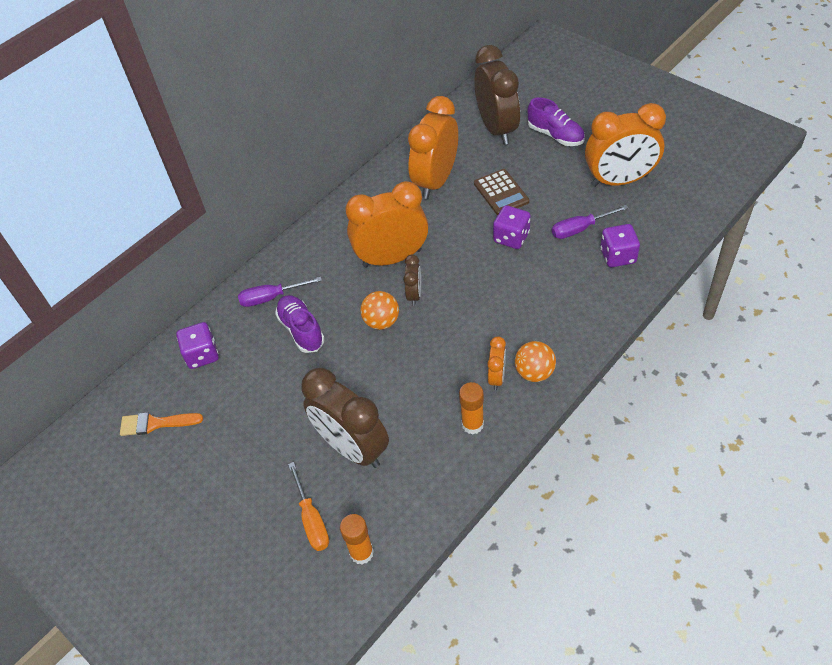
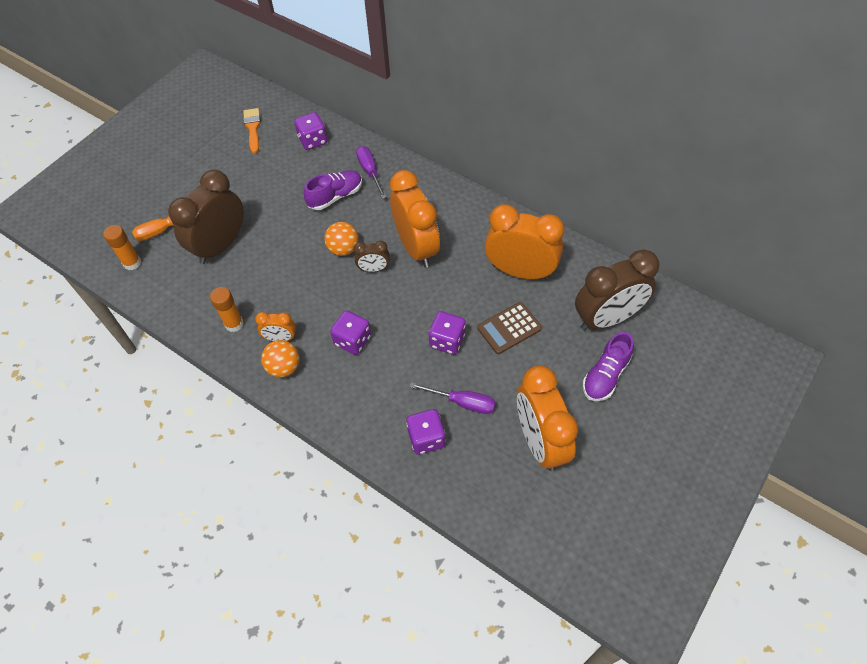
camera: 80 degrees right, 5 degrees up
(505, 312) = (353, 340): none -> purple dice
(580, 229) = (463, 402): purple screwdriver -> purple screwdriver turned 135 degrees clockwise

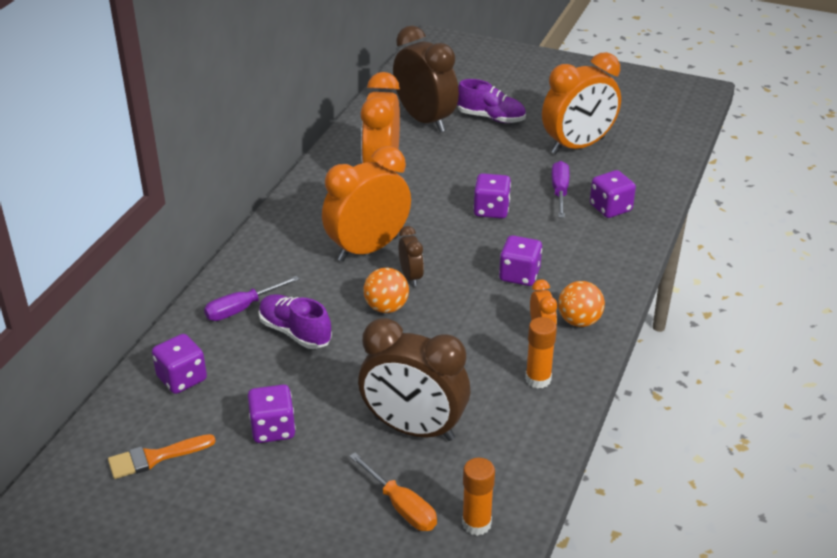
camera: 105 degrees left, 20 degrees down
(252, 178) = (273, 429): none -> purple dice
(509, 328) = (459, 173): brown calculator -> none

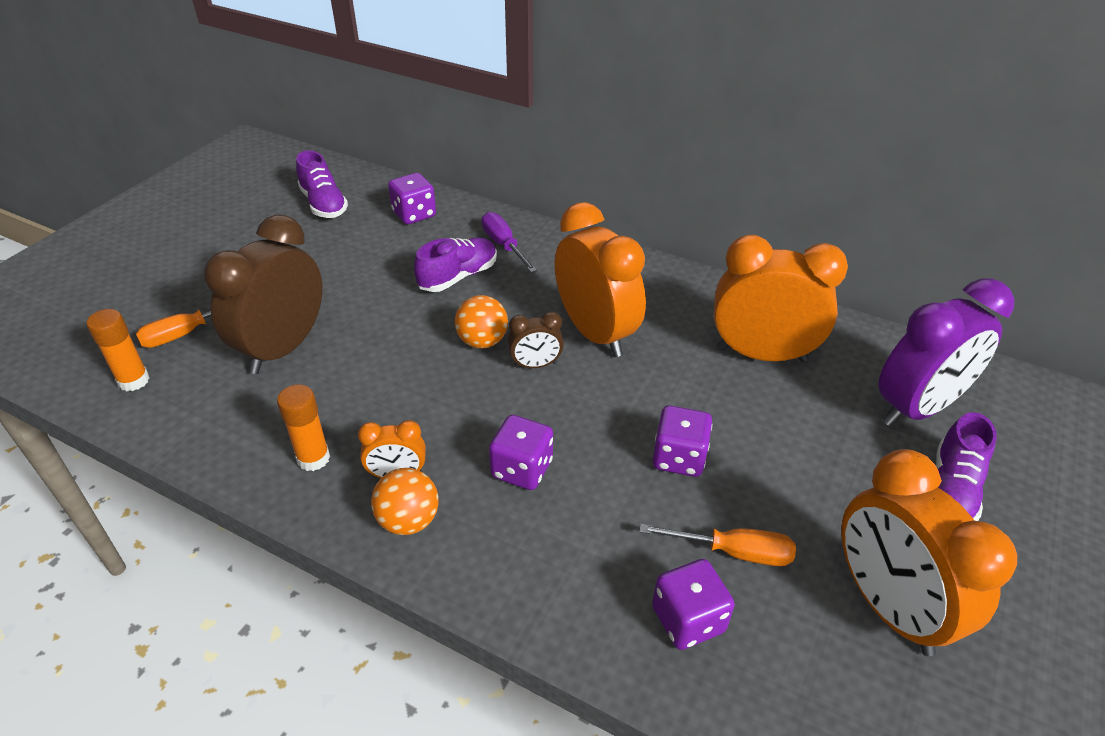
camera: 95 degrees right, 5 degrees up
(155, 457) = (324, 204): orange brush -> purple shoe
(273, 429) = (327, 261): purple dice -> none
(425, 120) = (916, 408): brown clock -> purple clock
(559, 192) = (733, 552): purple screwdriver -> orange screwdriver

